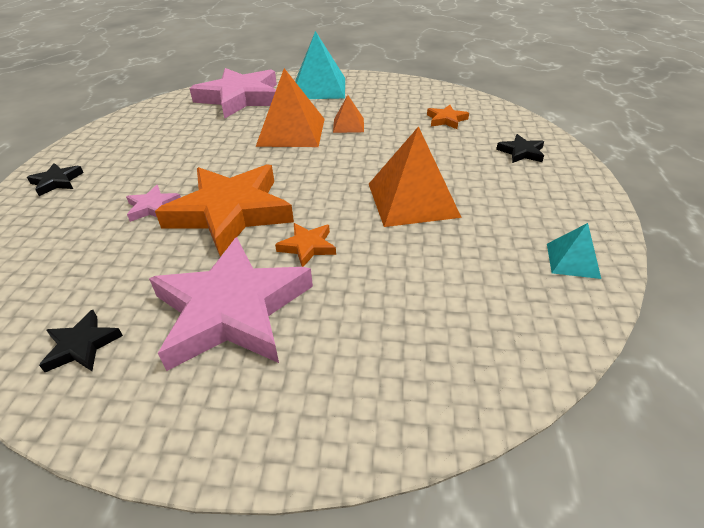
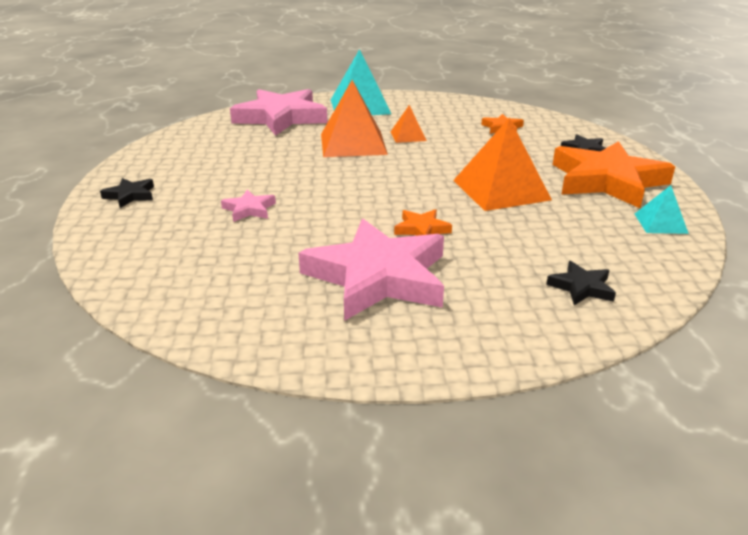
camera: 10 degrees left, 10 degrees down
(82, 346) = (252, 311): black star -> black star (581, 287)
(230, 212) = (331, 209): orange star -> orange star (607, 181)

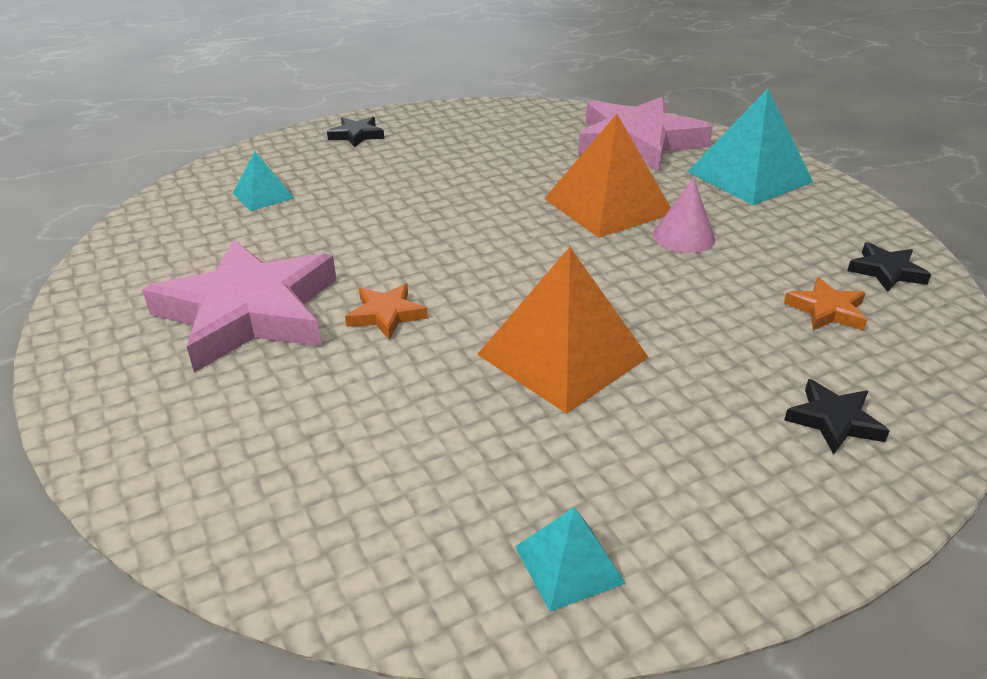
camera: 65 degrees right, 5 degrees up
(190, 249) = (263, 195): none -> turquoise pyramid
(249, 209) = (366, 197): pink star -> none
(408, 136) = (683, 237): orange pyramid -> pink cone
(581, 287) = (283, 487): black star -> black star (886, 271)
(607, 181) = (707, 469): orange star -> none

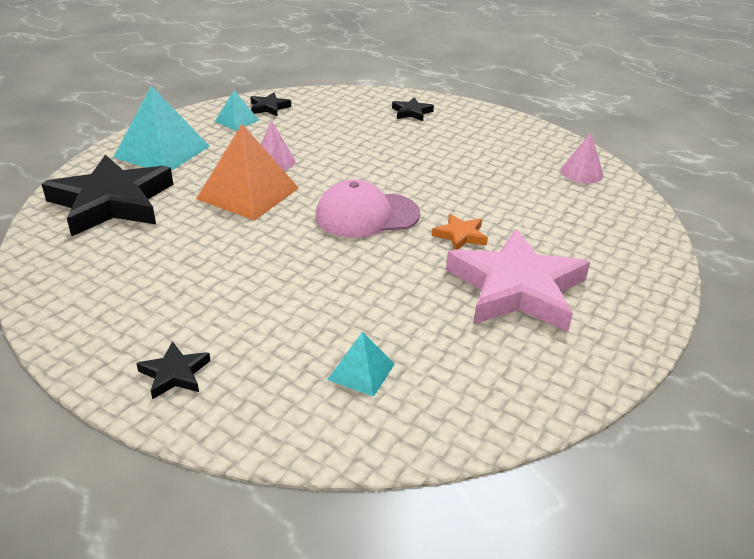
camera: 120 degrees left, 0 degrees up
(438, 550) = (581, 172): none -> pink cone
(495, 264) = (367, 215): none -> pink cap
(562, 356) = (435, 174): orange pyramid -> none
(569, 564) = (552, 148): turquoise pyramid -> turquoise pyramid (237, 120)
(638, 141) = (112, 202): pink star -> black star
(826, 310) = (323, 118): orange star -> none

